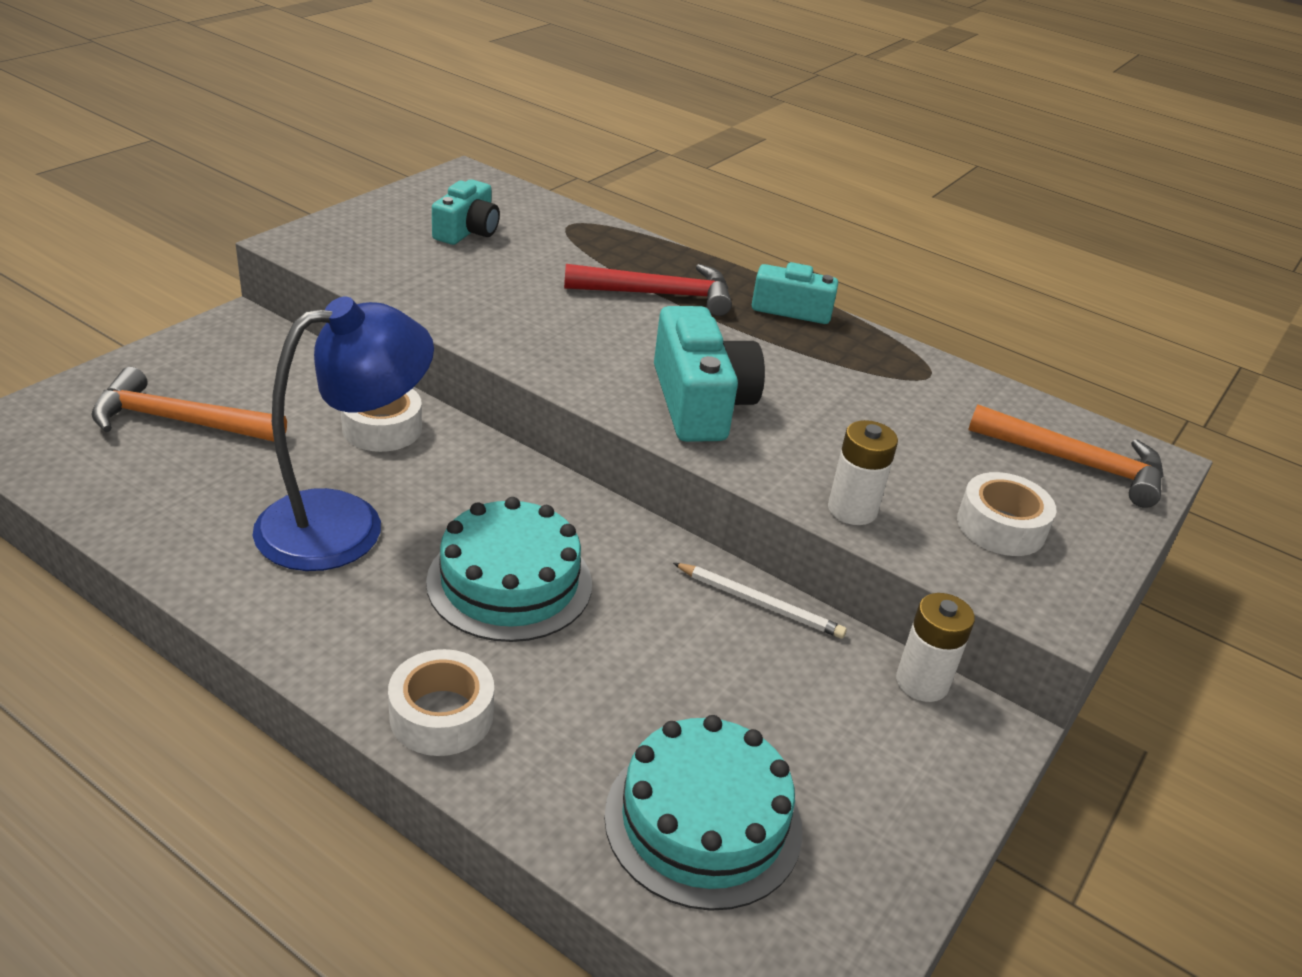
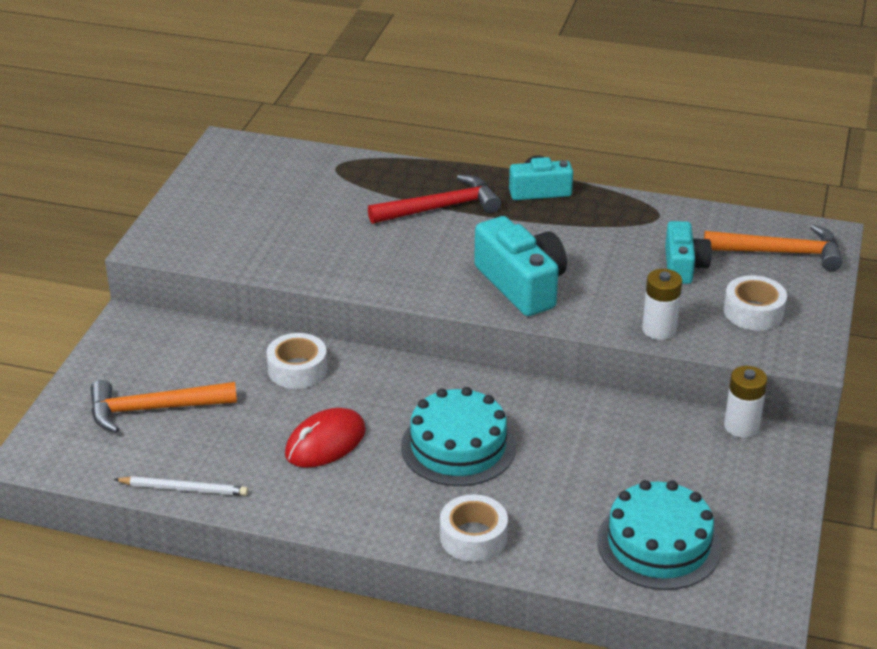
camera: 15 degrees left, 0 degrees up
(345, 523) = (325, 442): blue lamp -> red mouse
(467, 231) = (266, 196): turquoise camera -> turquoise camera (683, 266)
(760, 603) = (620, 409): white pencil -> white pencil (184, 488)

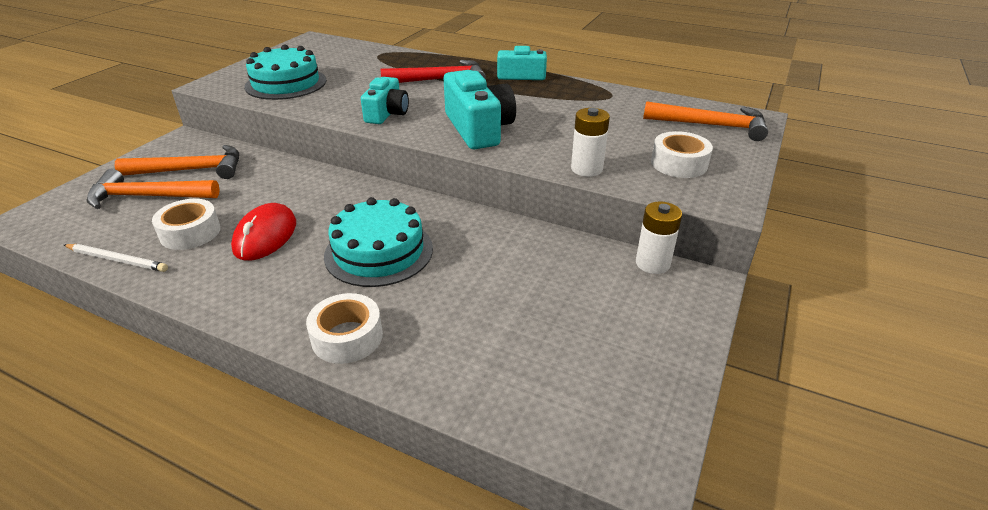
camera: 10 degrees right, 0 degrees up
(176, 367) = (190, 170): none -> orange hammer
(297, 369) = (282, 180): white tape -> white tape (190, 232)
(325, 442) = (265, 236): red mouse -> red mouse turned 45 degrees counterclockwise
(658, 544) = (536, 370): turquoise cake -> turquoise cake (286, 83)
(683, 266) = (623, 127): turquoise camera -> turquoise camera (387, 113)

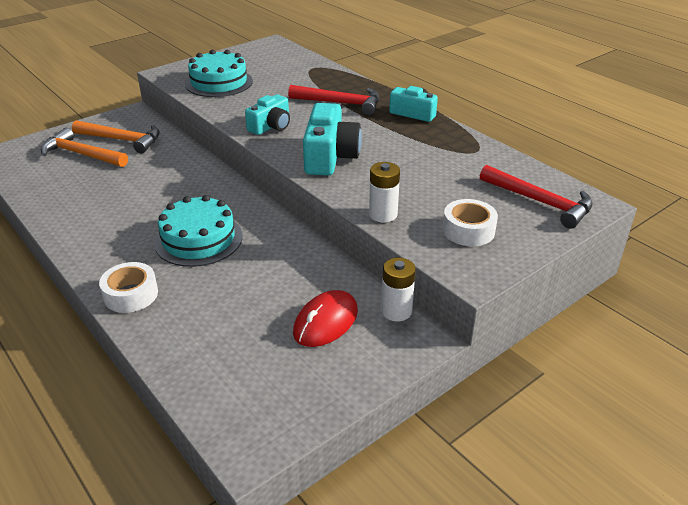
camera: 25 degrees right, 0 degrees up
(117, 260) = (35, 197): white pencil -> none
(190, 232) = (89, 189): white tape -> none
(265, 236) = (133, 205): red mouse -> red mouse (325, 322)
(710, 125) = (539, 202): orange hammer -> red hammer

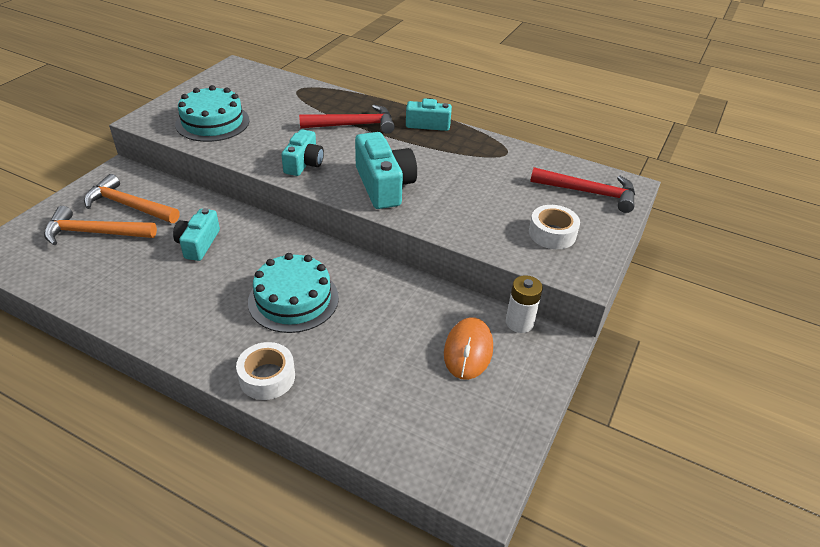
camera: 25 degrees left, 5 degrees up
(122, 140) = (129, 206): orange hammer -> orange hammer turned 150 degrees counterclockwise
(153, 179) = (198, 244): none -> turquoise camera
(325, 322) = (468, 351): red mouse -> orange mouse
(383, 214) = (472, 235): white battery -> none

